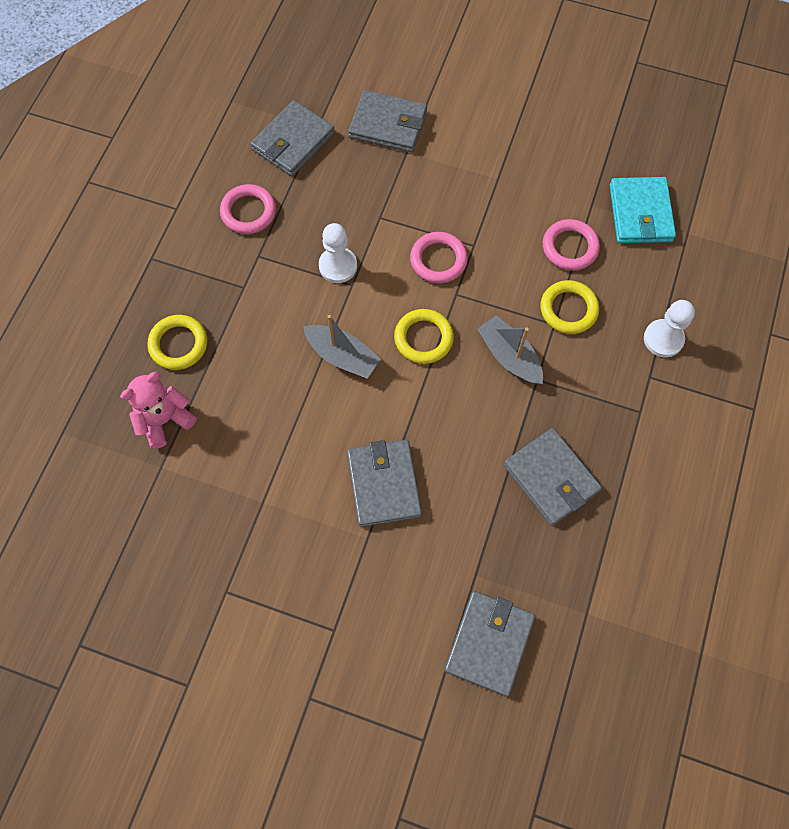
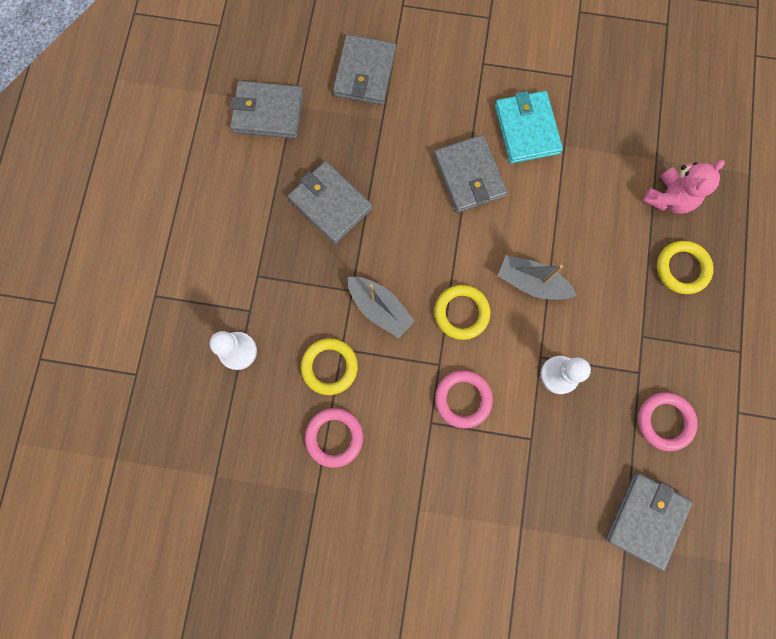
camera: 170 degrees right, 10 degrees up
(388, 124) = (549, 562): grey wallet -> grey wallet (268, 112)
(640, 213) = (264, 492): turquoise wallet -> turquoise wallet (526, 129)

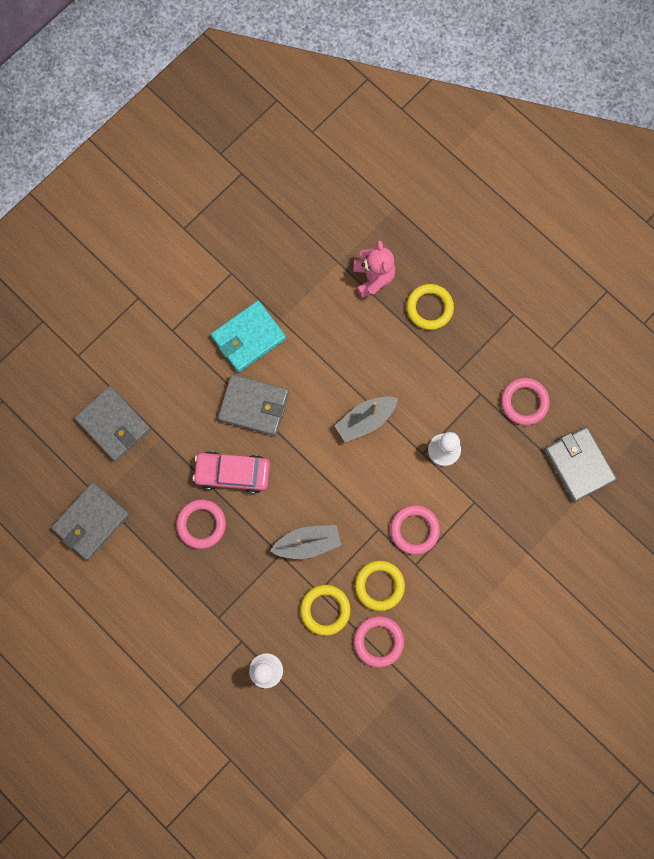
camera: 55 degrees left, 0 degrees up
(330, 204) = (201, 524): grey wallet -> pink ring
(395, 199) = (233, 473): none -> pink car
(461, 313) = (352, 486): yellow ring -> yellow ring (379, 585)
(526, 129) = (248, 337): turquoise wallet -> turquoise wallet turned 60 degrees counterclockwise

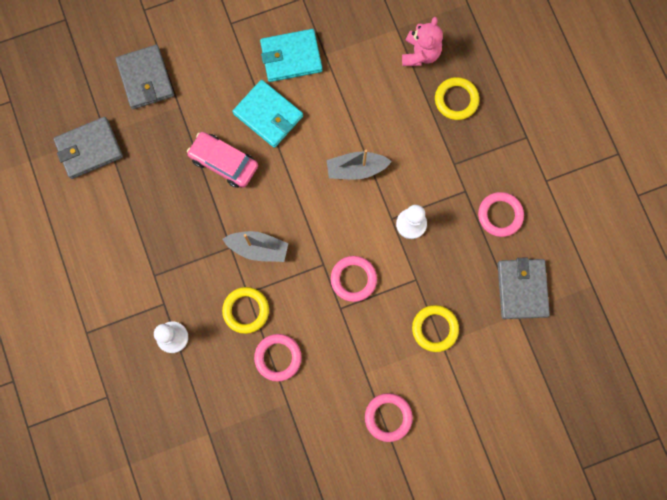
camera: 25 degrees right, 0 degrees up
(201, 524) = (177, 192): pink ring -> pink ring (388, 417)
(253, 406) = (268, 115): grey wallet -> turquoise wallet
(379, 585) = (301, 311): yellow ring -> yellow ring (435, 328)

